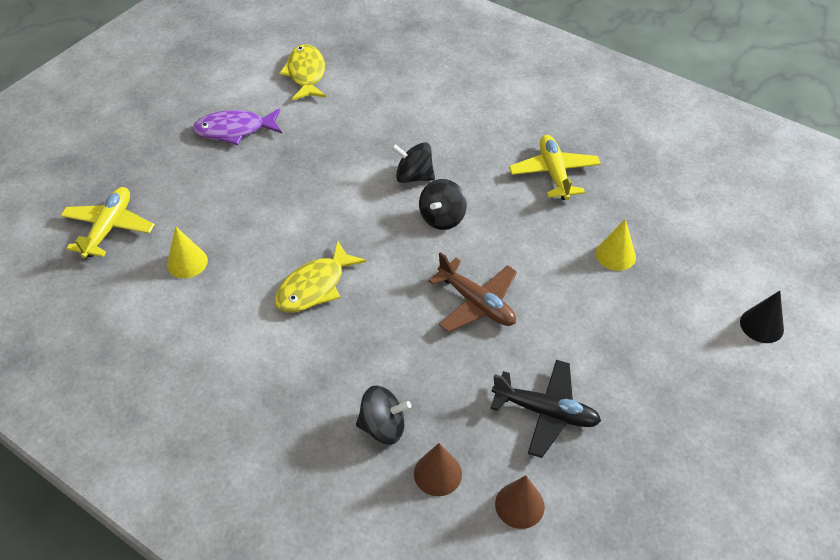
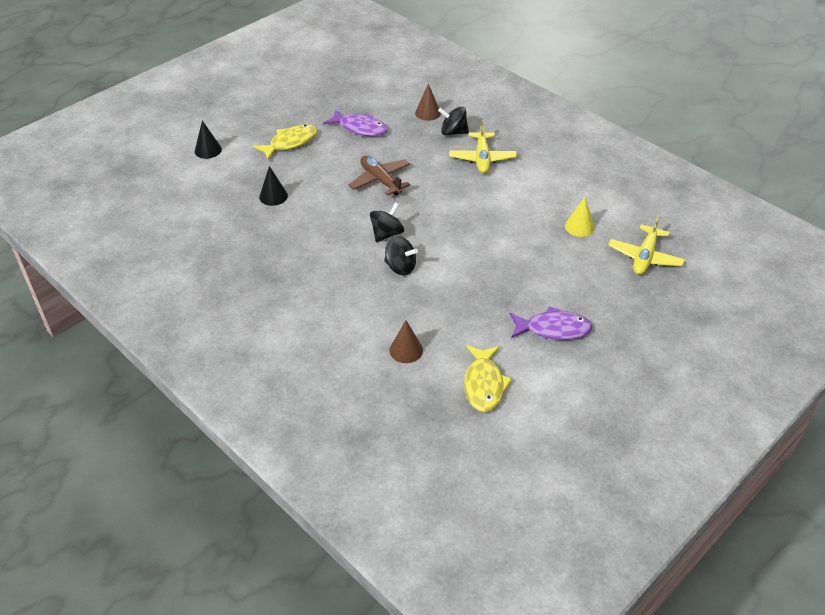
camera: 170 degrees left, 5 degrees down
(315, 286) = (487, 202): yellow fish -> yellow fish (290, 143)
(519, 505) = (389, 99): brown cone -> brown cone (406, 350)
(545, 412) = (360, 128): black plane -> purple fish
(554, 173) = (286, 256): yellow plane -> yellow plane (482, 158)
(615, 255) = (273, 196): yellow cone -> black cone

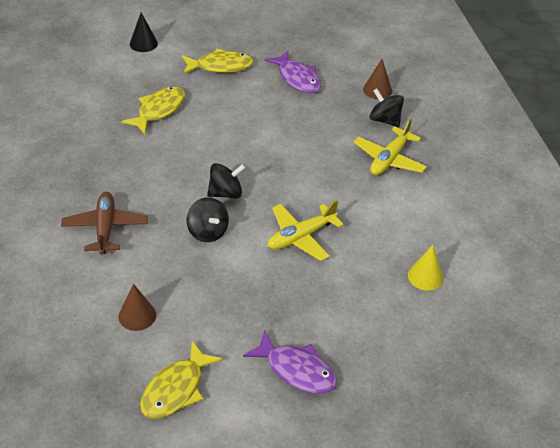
camera: 30 degrees right, 0 degrees up
(273, 196) = (159, 110): black cone -> yellow fish
(380, 180) = (268, 138): brown plane -> brown plane (105, 228)
(645, 257) = (467, 344): yellow plane -> yellow plane (301, 237)

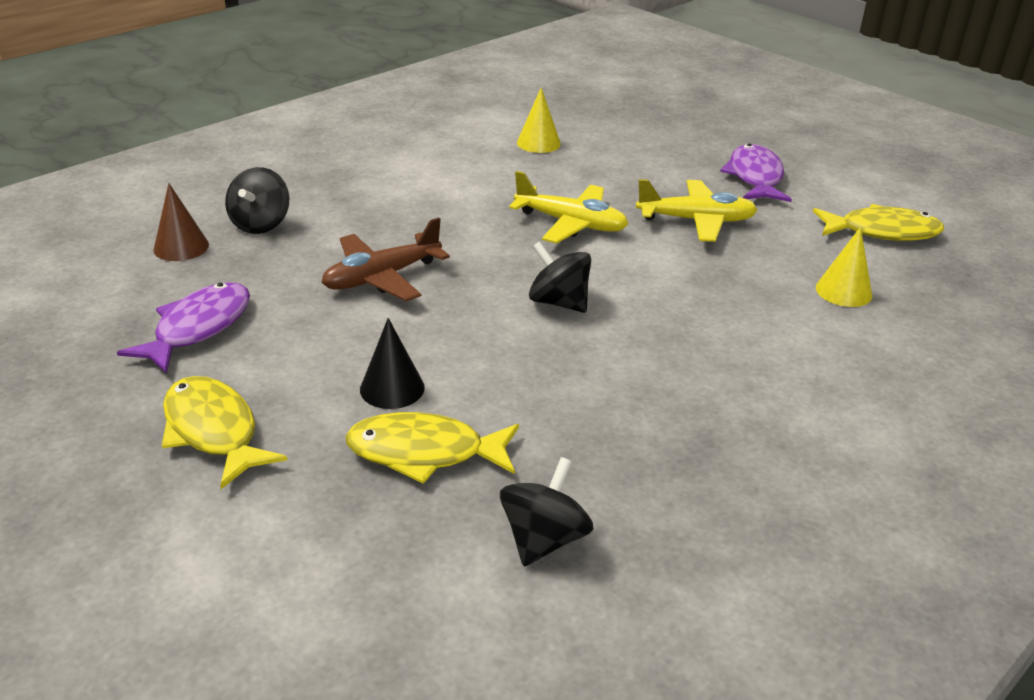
camera: 120 degrees left, 10 degrees down
(105, 228) = (758, 381): brown plane -> brown plane (381, 277)
(137, 315) = (843, 291): brown cone -> yellow cone
(143, 43) = (187, 594): black cone -> black cone (392, 388)
(207, 232) = (648, 291): black spinning top -> black spinning top (544, 539)
(389, 159) = (352, 202): yellow plane -> yellow plane (696, 221)

